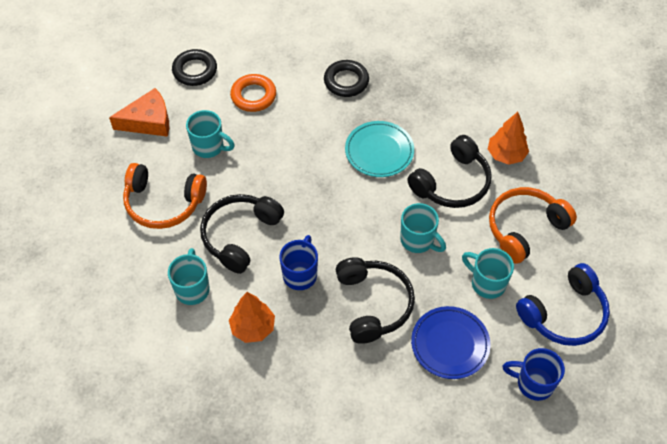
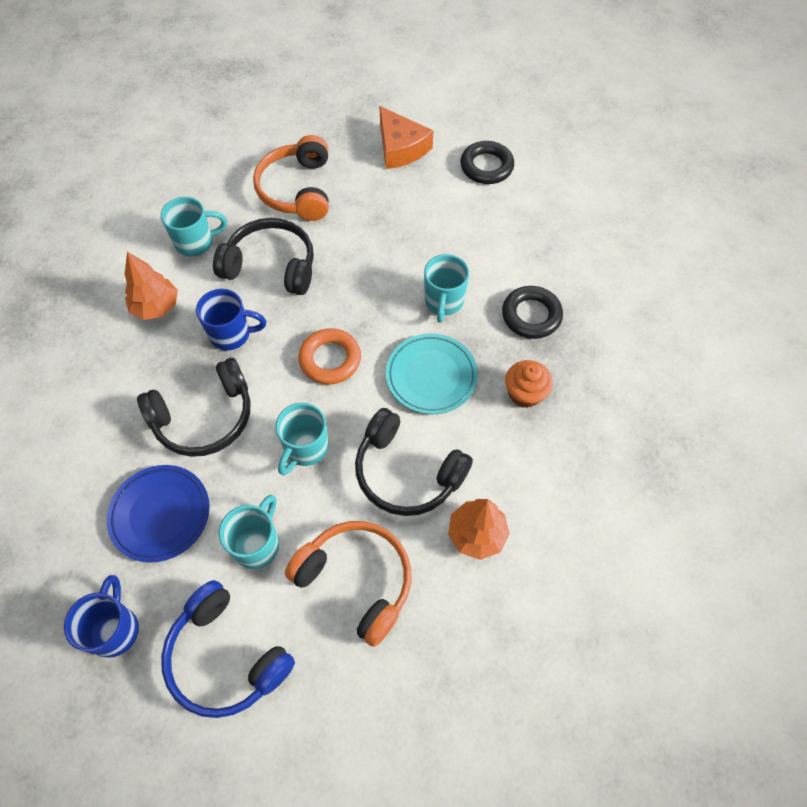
camera: 75 degrees right, 5 degrees up
(209, 147) = (383, 208): turquoise mug -> turquoise mug (444, 302)
(253, 96) = (471, 228): orange ring -> orange ring (330, 359)
(408, 102) = (525, 393): none -> orange cupcake

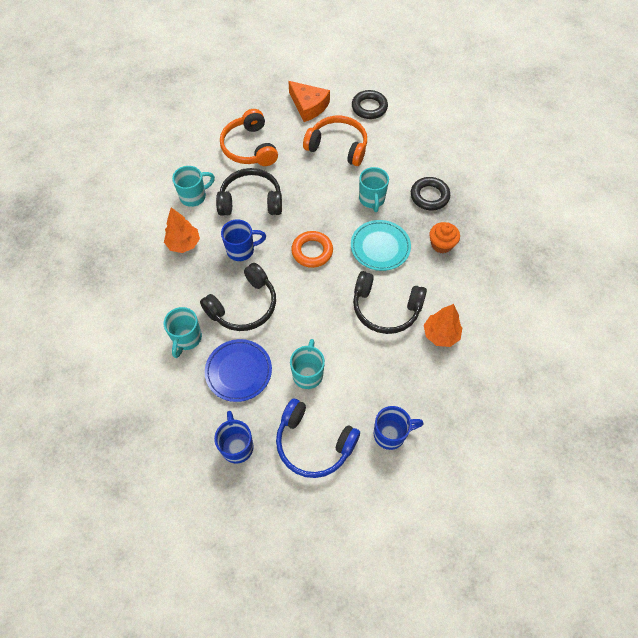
camera: 15 degrees left, 0 degrees up
(305, 448) = (317, 309): turquoise mug -> turquoise mug (186, 338)
(346, 674) = (391, 434): none -> blue mug
(357, 580) = (377, 379): orange headphones -> orange headphones (338, 146)

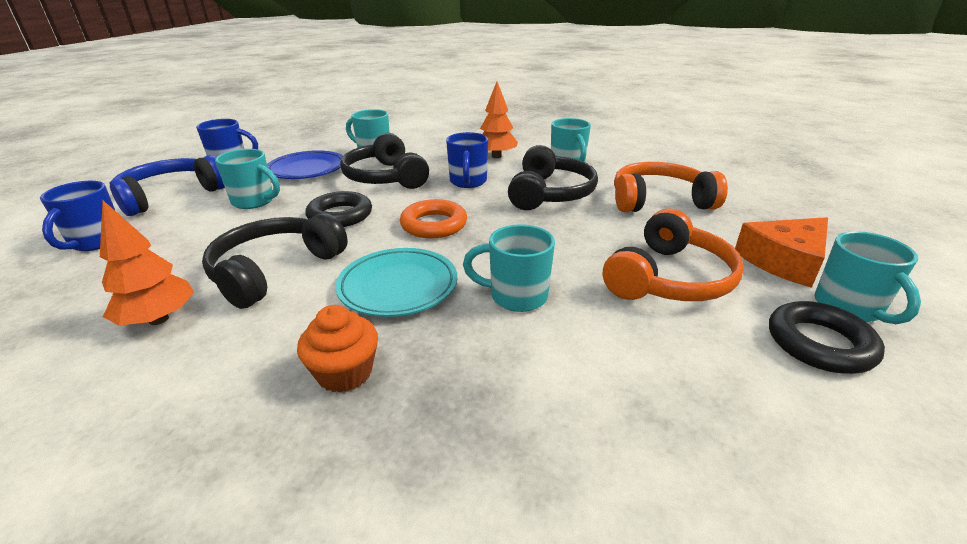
camera: 105 degrees right, 30 degrees down
(342, 94) = (849, 308): none -> turquoise mug
(429, 196) = (496, 388): black ring -> black ring (340, 215)

